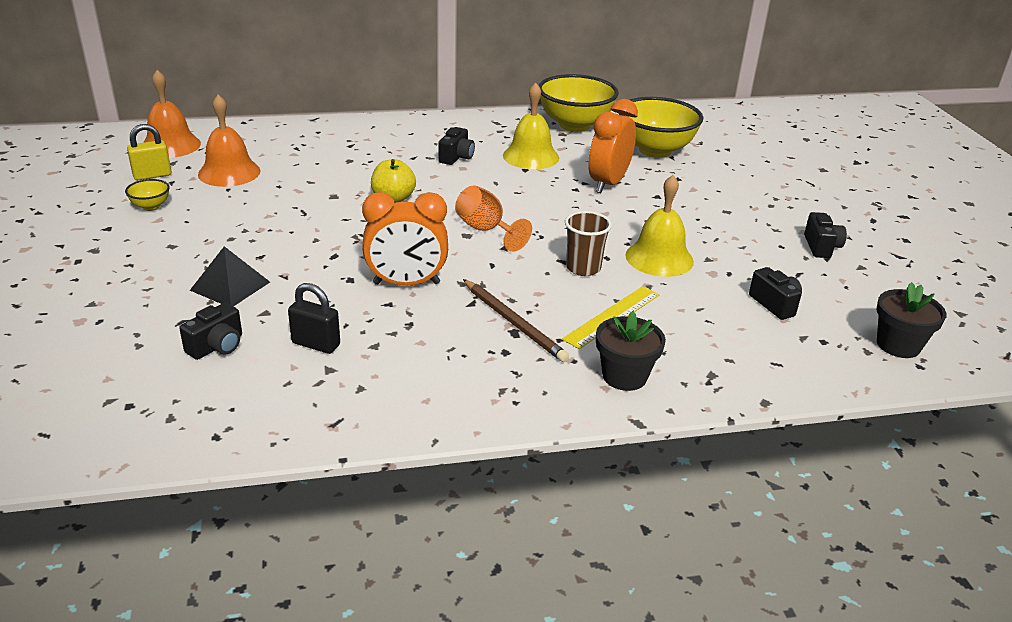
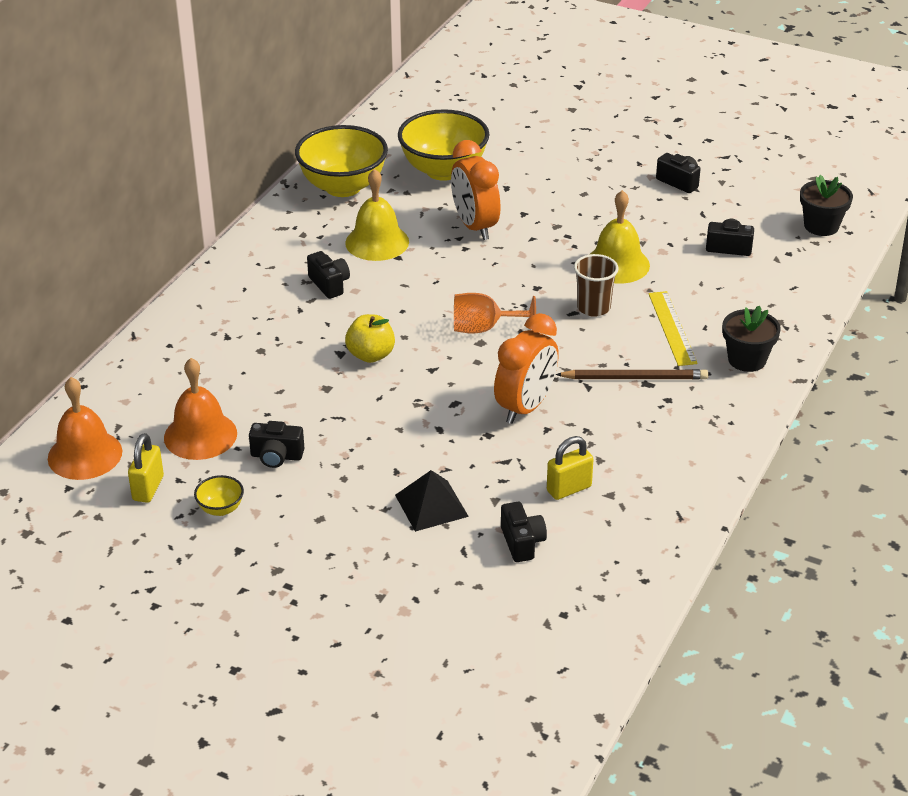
camera: 50 degrees left, 5 degrees up
(232, 205) = (276, 456): none -> black camera
(316, 344) = (569, 489): black padlock -> yellow padlock

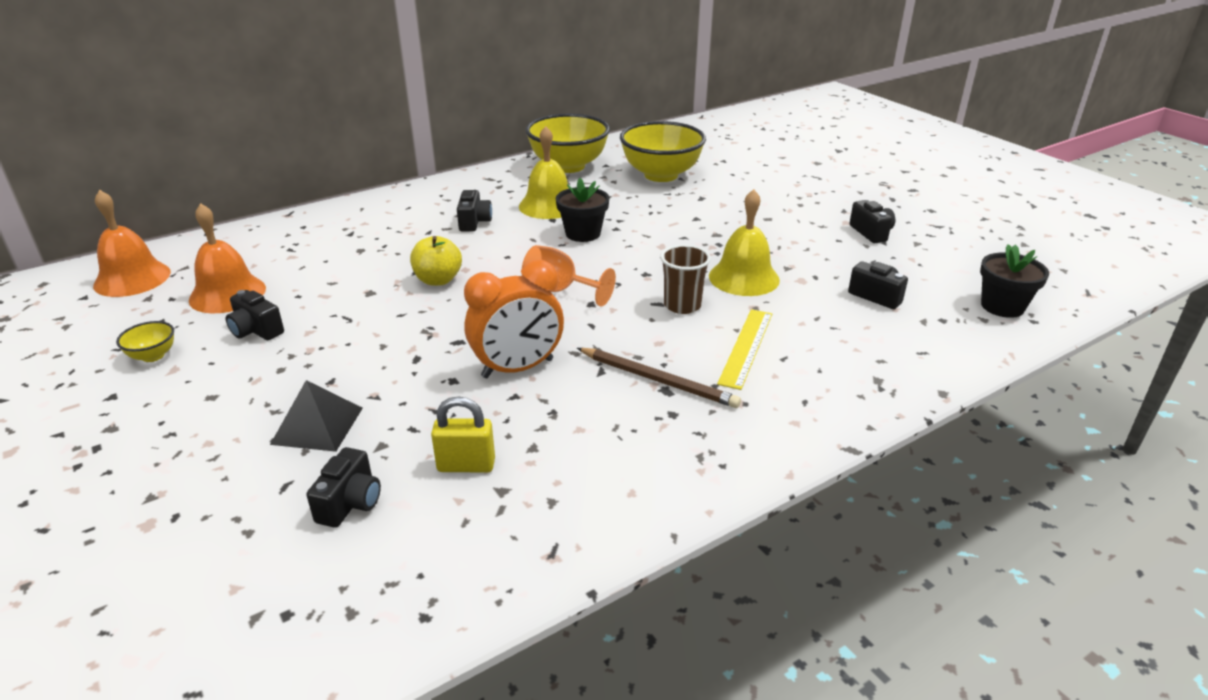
camera: 30 degrees right, 5 degrees down
(148, 488) = (131, 318): yellow padlock -> none
(475, 226) = (642, 216): orange clock -> none
(747, 360) = (803, 405): black flower pot -> black flower pot (583, 233)

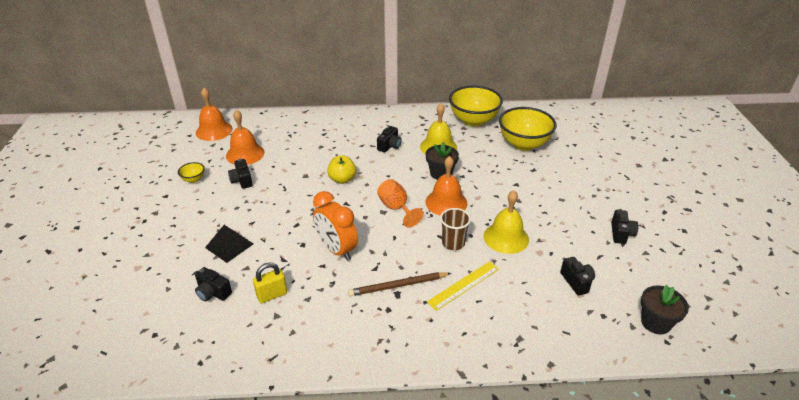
camera: 30 degrees right, 5 degrees up
(350, 503) = (213, 293): black camera -> black camera turned 75 degrees clockwise
(466, 465) = (272, 295): yellow padlock -> yellow padlock turned 60 degrees counterclockwise
(517, 368) = (337, 250): orange clock -> orange clock turned 45 degrees clockwise
(624, 263) = (446, 202): none -> orange bell
(657, 380) = (398, 286): brown pencil -> brown pencil turned 105 degrees clockwise

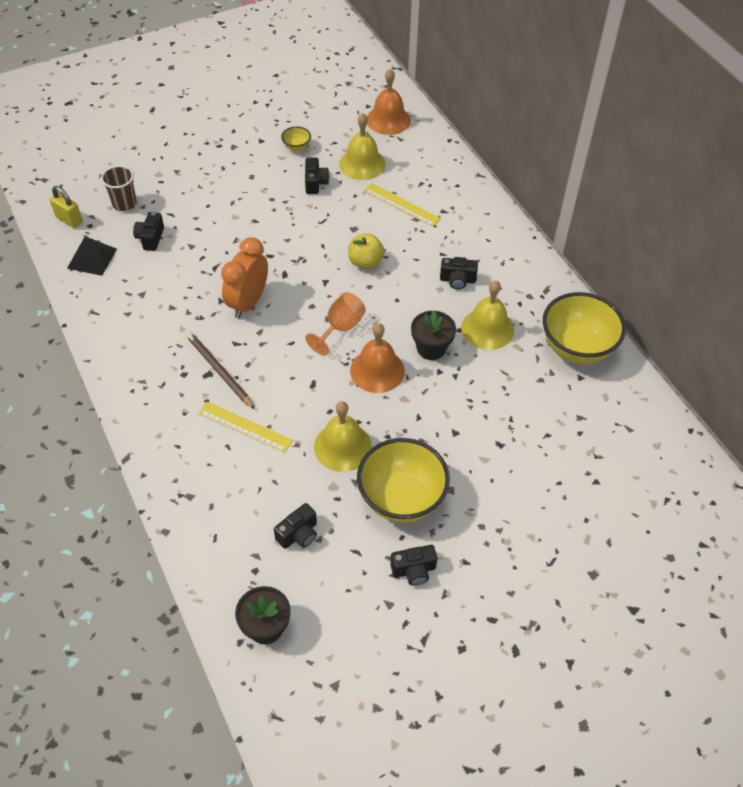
camera: 65 degrees right, 15 degrees up
(229, 245) = (215, 220): black pyramid -> black pyramid (92, 258)
(242, 181) = (315, 183): black camera -> black camera turned 135 degrees clockwise
(245, 154) = (362, 164): orange bell -> yellow bell
(272, 295) = (165, 280): yellow padlock -> yellow padlock (69, 220)
(302, 148) = (401, 205): none -> yellow ruler
(453, 243) = (307, 398): brown cup -> brown cup (124, 203)
(523, 144) = (555, 419): yellow bowl -> yellow bowl (401, 498)

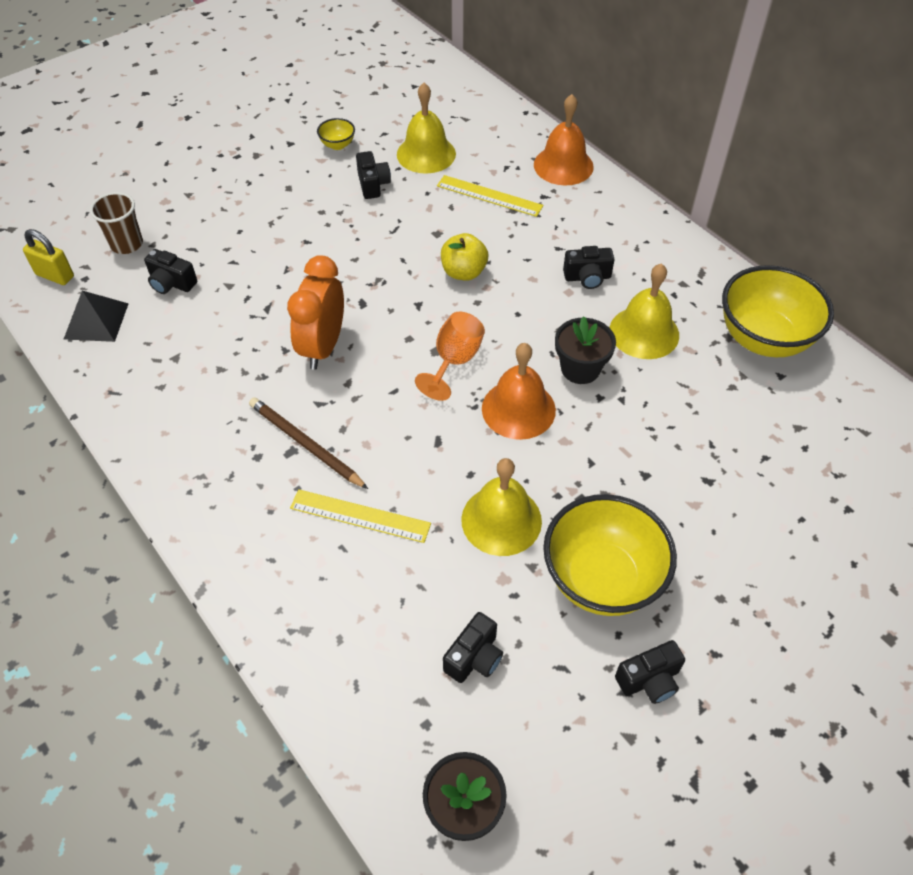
camera: 10 degrees left, 0 degrees up
(150, 238) = (172, 283): black camera -> black camera turned 60 degrees counterclockwise
(388, 120) = (444, 98): orange bell -> orange bell (563, 165)

